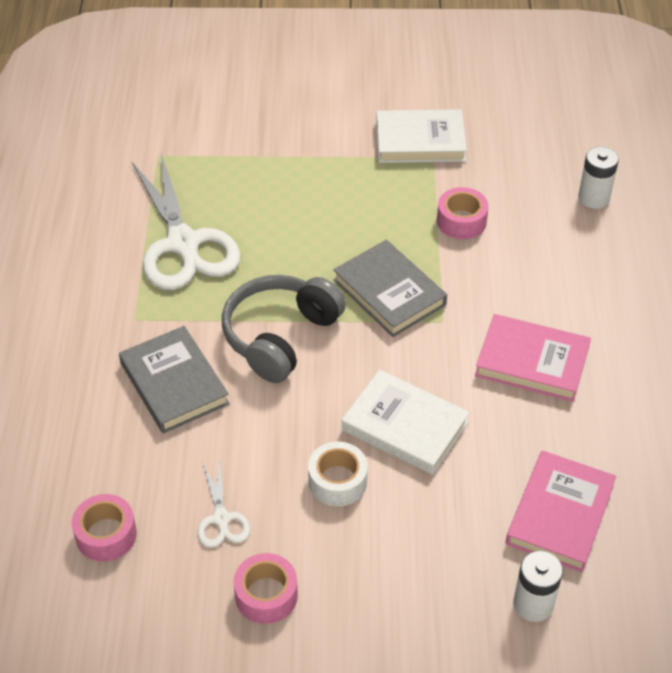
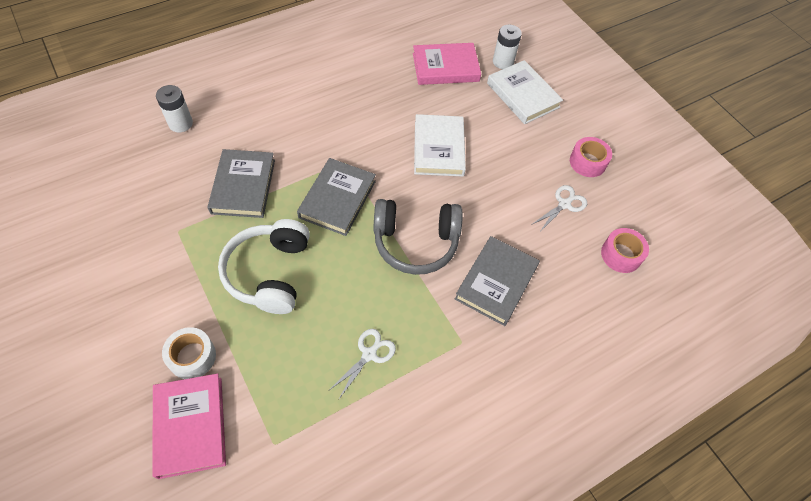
camera: 125 degrees left, 10 degrees up
(184, 245) = (369, 354): white scissors -> white scissors, size x0.46
(330, 206) = (269, 273): none -> white headphones
(337, 481) = (498, 163): white tape -> white tape (192, 357)
(420, 141) = (161, 247): white book -> white book (523, 95)
(461, 221) = (243, 186): pink tape -> grey book
(532, 362) = (350, 109): pink book -> pink book (190, 426)

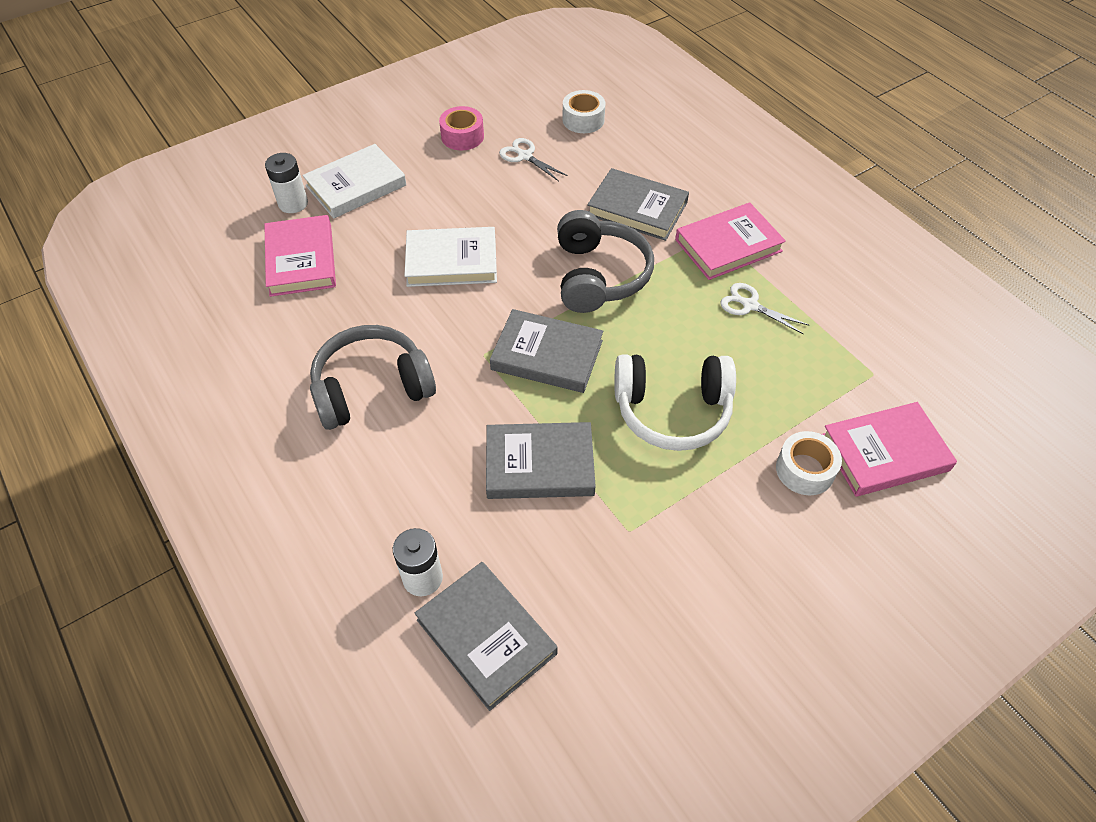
camera: 90 degrees left, 5 degrees down
(133, 150) = (486, 637): none -> grey book
(325, 103) = (372, 388): none -> grey headphones
(445, 351) = (728, 245): none -> pink book
(621, 255) = (583, 120): pink tape -> white tape

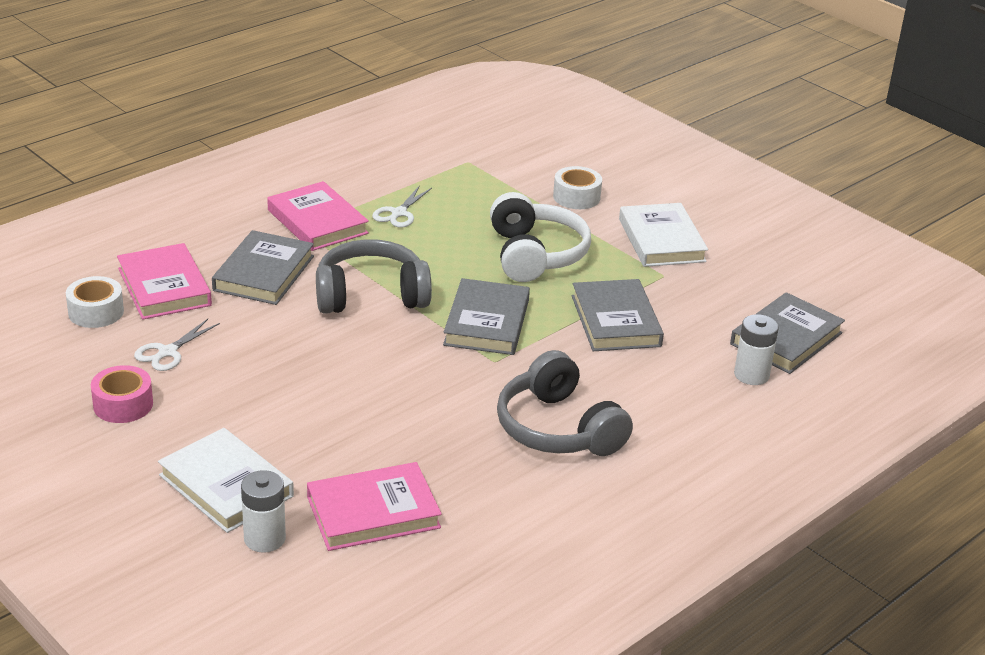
camera: 100 degrees left, 20 degrees down
(451, 261) = (361, 393): white book -> white book (661, 240)
(884, 453) = (548, 163): pink book -> pink book (164, 287)

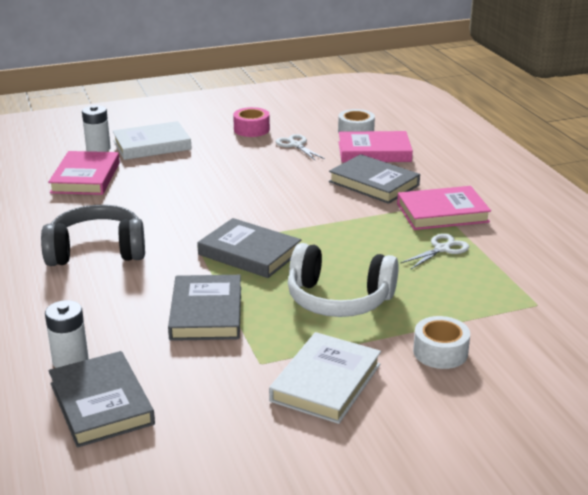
camera: 115 degrees right, 5 degrees down
(371, 295) = (319, 215): grey headphones -> none
(398, 213) = (442, 249): white scissors -> white scissors turned 90 degrees clockwise
(615, 321) = (206, 313): grey book -> grey book turned 75 degrees clockwise
(661, 240) = (326, 382): white book -> white book turned 75 degrees counterclockwise

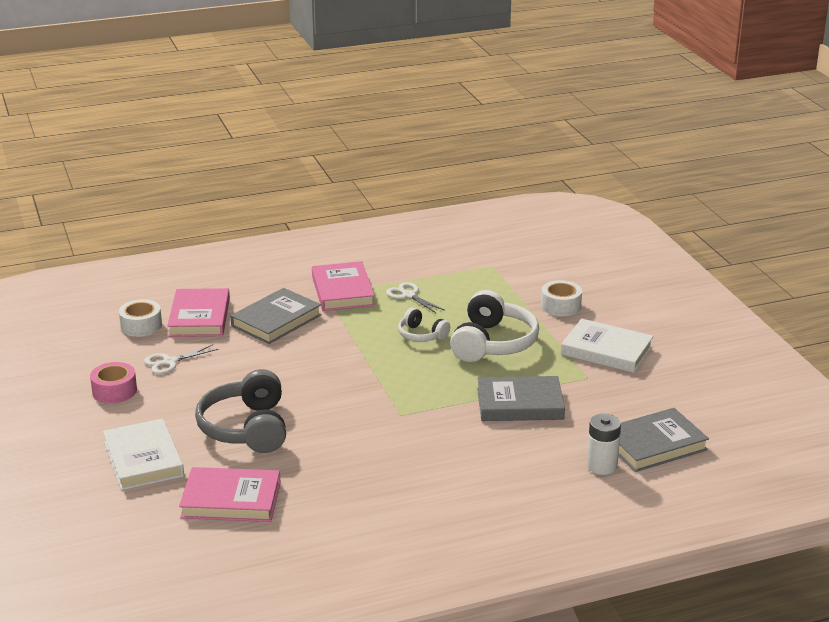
camera: 90 degrees left, 0 degrees up
(96, 251) = (412, 472): grey headphones -> grey headphones (247, 428)
(98, 148) = (143, 500): white battery -> none
(249, 253) = (416, 386): grey book -> none
(353, 256) = (421, 335): none -> white headphones

